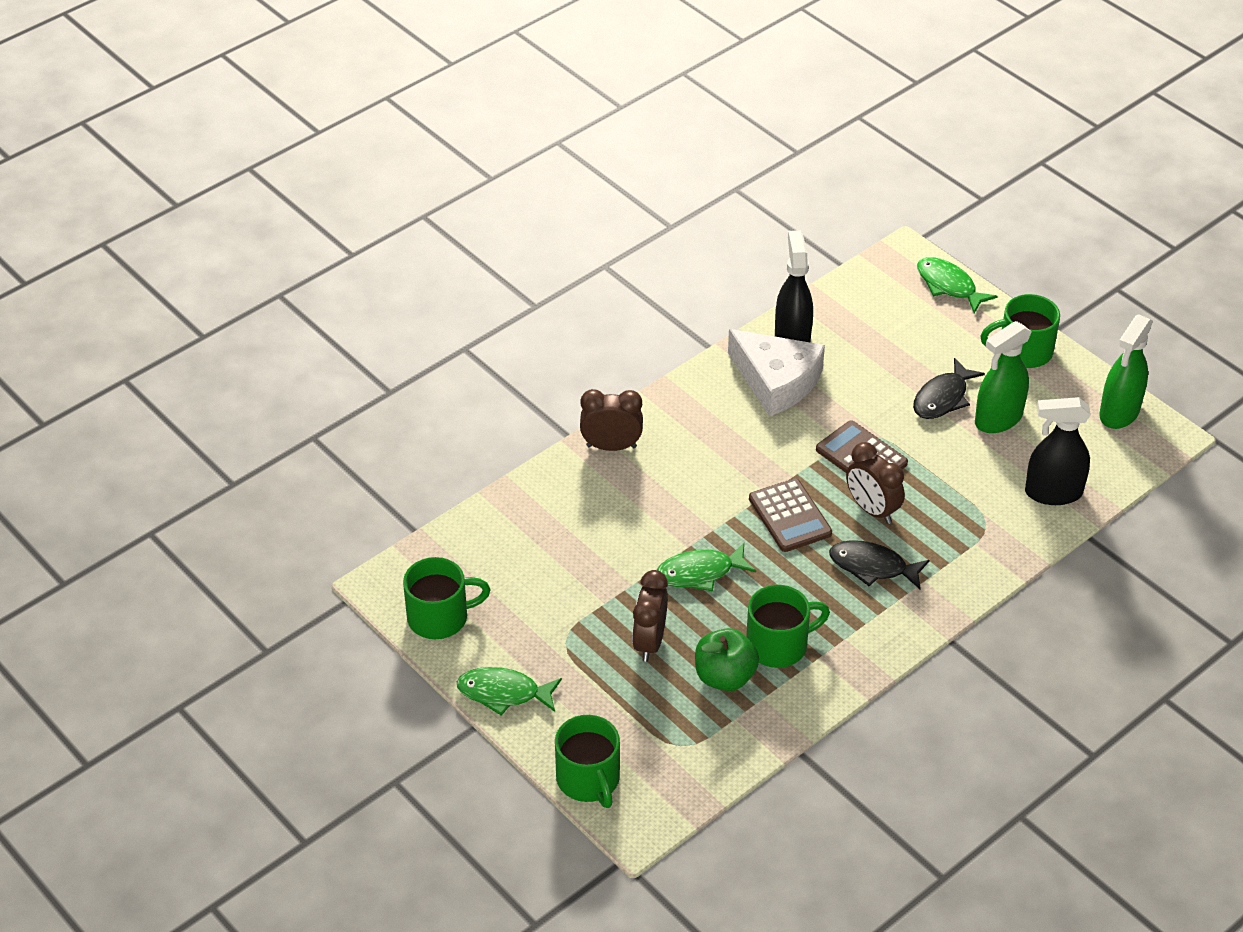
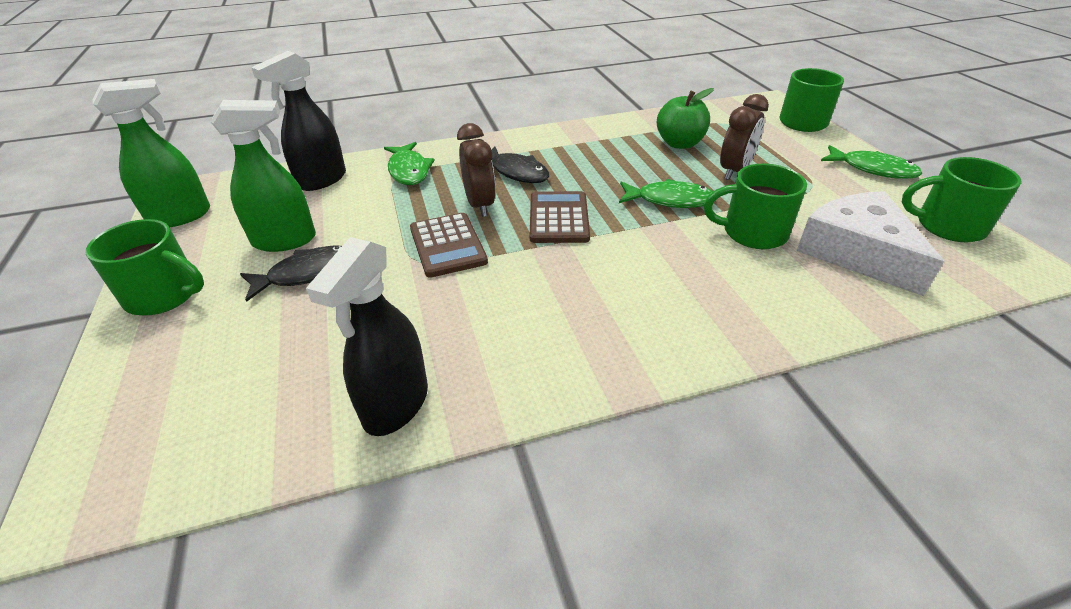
camera: 155 degrees left, 5 degrees down
(611, 446) = (727, 333): brown clock -> none
(776, 381) = (466, 350): white cheese -> white cheese (856, 252)
(779, 645) = (627, 149): green mug -> green mug (752, 233)
(948, 286) = (106, 413): green fish -> green fish (409, 170)
(1053, 493) = (321, 180): black spray bottle -> black spray bottle turned 105 degrees clockwise

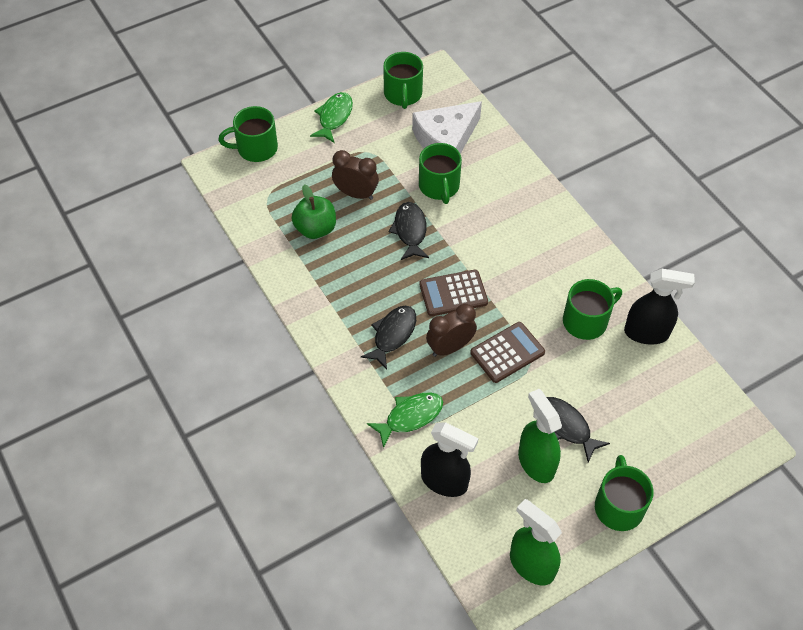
camera: 105 degrees left, 15 degrees up
(459, 332) = (586, 321): none -> green mug
(670, 200) = (410, 231): green fish -> black fish

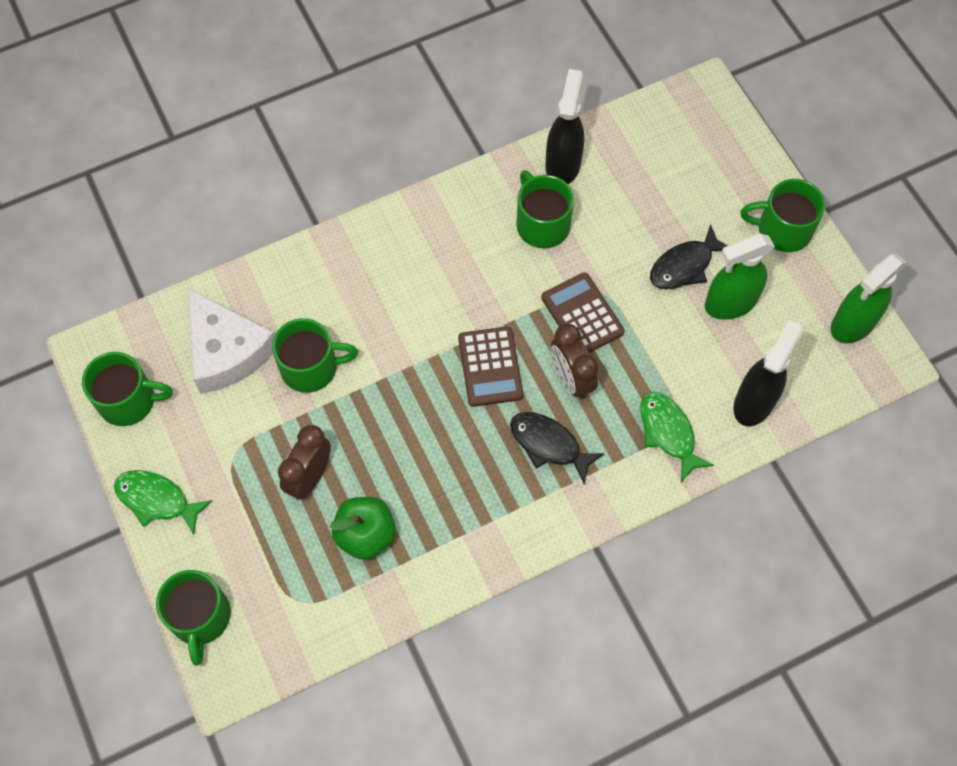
camera: 85 degrees left, 10 degrees up
(410, 231) = (383, 411): black fish -> none

